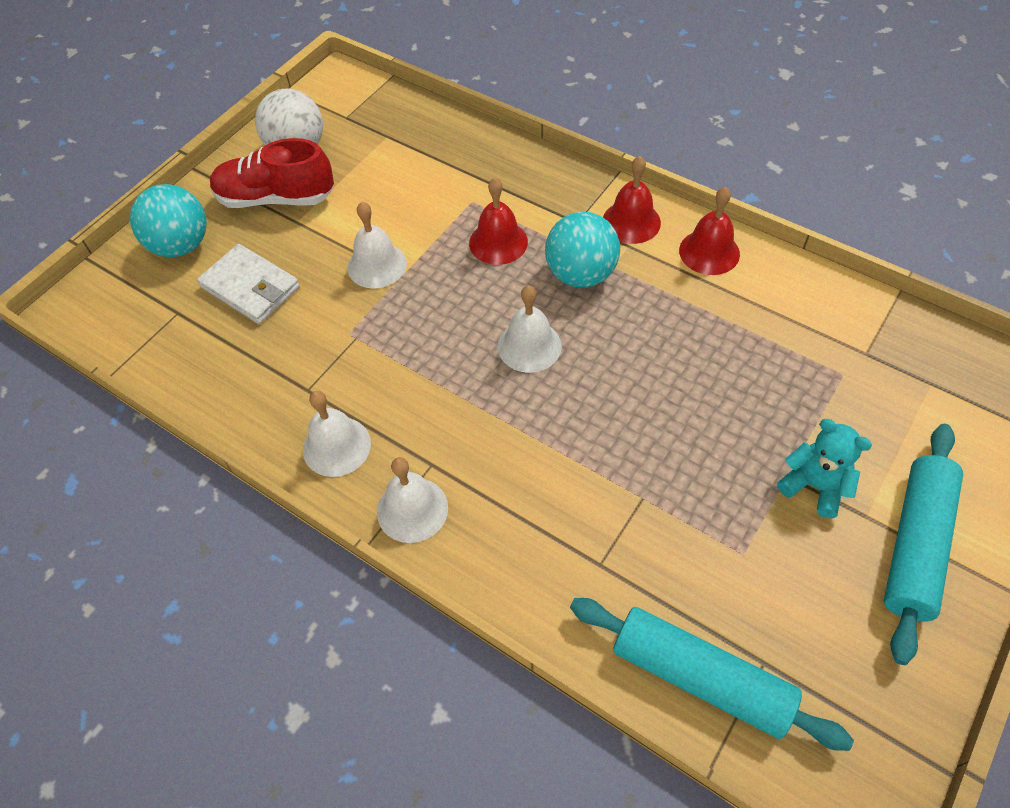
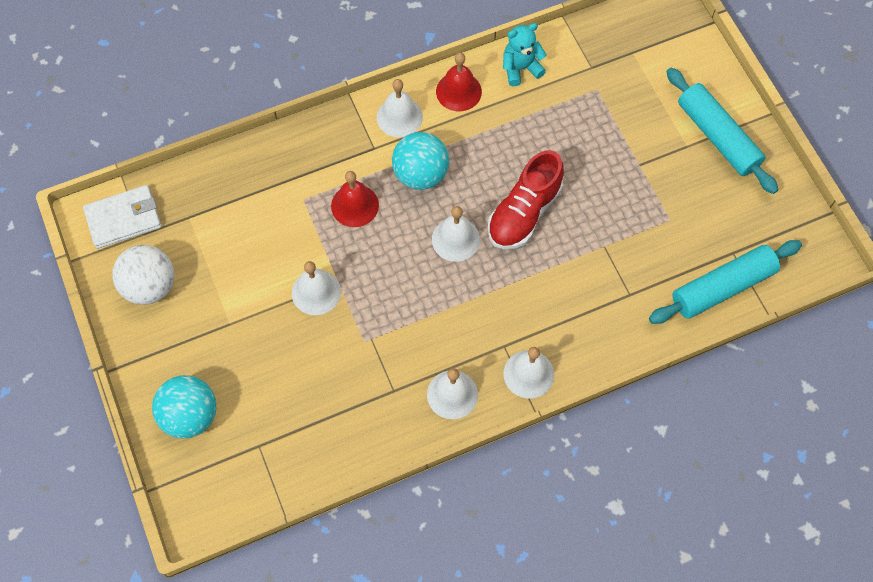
camera: 60 degrees left, 10 degrees up
(250, 287) = (272, 385): white wallet -> white wallet (124, 219)
(276, 198) = (193, 326): red shoe -> red shoe (524, 213)
(631, 222) = (399, 117): red bell -> white bell
(814, 486) = (654, 156): turquoise teddy bear -> turquoise teddy bear (520, 68)

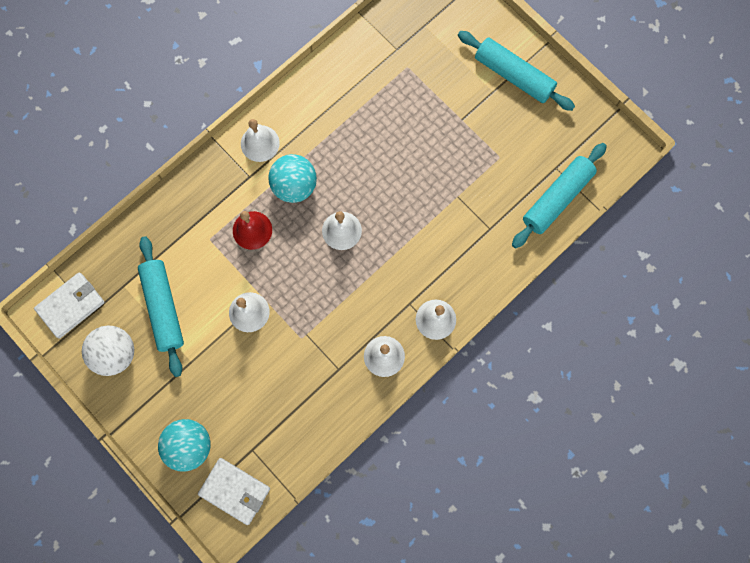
camera: 20 degrees left, 10 degrees up
(221, 485) = (235, 491): none -> white wallet
(223, 255) = (163, 307): none -> turquoise rolling pin
(458, 91) = (299, 105): red bell -> none
(520, 68) = (341, 69): turquoise teddy bear -> none
(524, 213) = (386, 190): red shoe -> none

